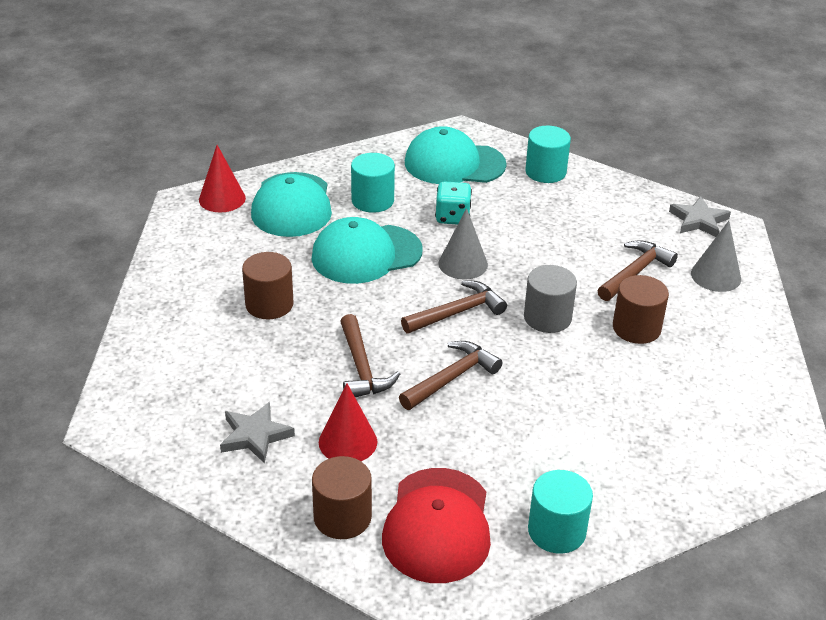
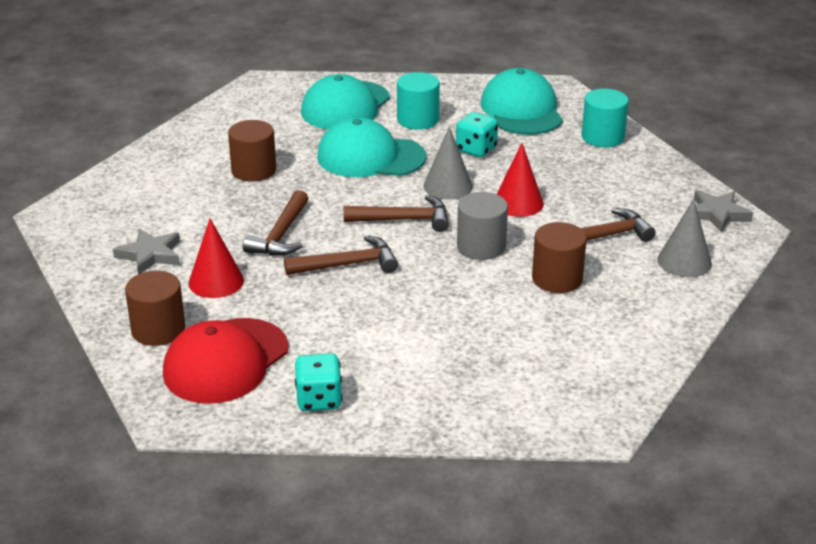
camera: 30 degrees right, 5 degrees down
(222, 199) = (293, 87): red cone -> red cone (518, 203)
(454, 164) = (521, 110): turquoise cap -> turquoise cap turned 45 degrees clockwise
(556, 531) = (319, 400): turquoise cylinder -> turquoise dice

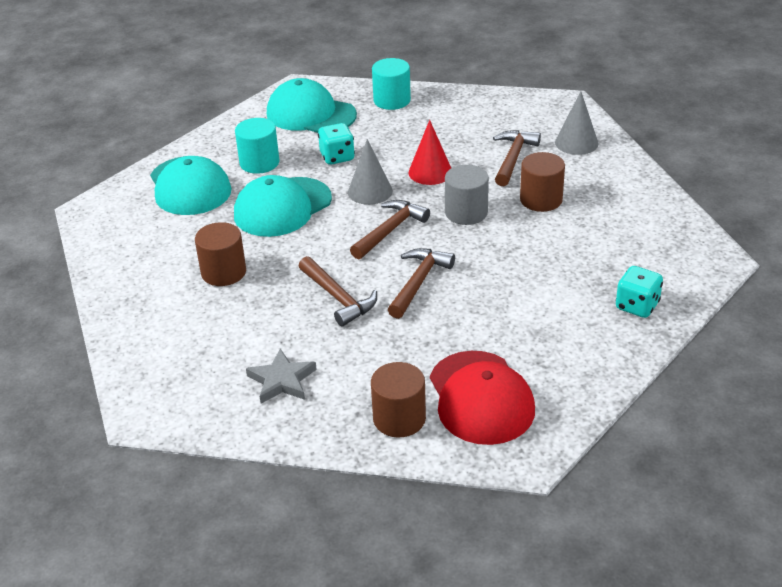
camera: 50 degrees left, 5 degrees up
(216, 281) = (365, 359): red cone -> none
(319, 400) = (576, 370): turquoise dice -> turquoise dice (637, 306)
(717, 213) = (537, 105): grey star -> none

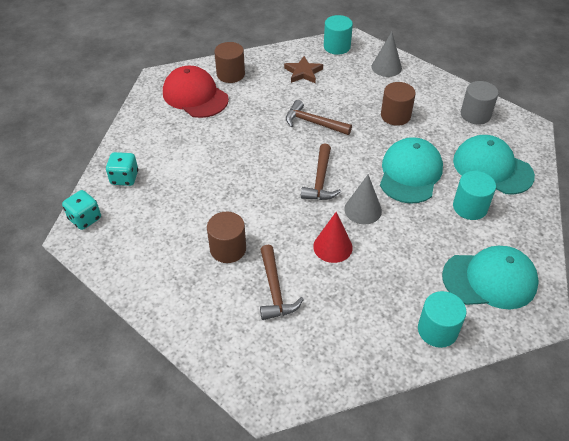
camera: 150 degrees right, 10 degrees up
(183, 410) = (337, 47): none -> turquoise cylinder
(282, 380) = (303, 72): grey star -> brown star
(337, 157) = (418, 235): turquoise dice -> turquoise dice (85, 219)
(418, 282) = (273, 148): brown hammer -> none
(466, 212) = (278, 215): grey cylinder -> grey cylinder (475, 115)
(576, 143) = (228, 334): grey cone -> grey cone (386, 67)

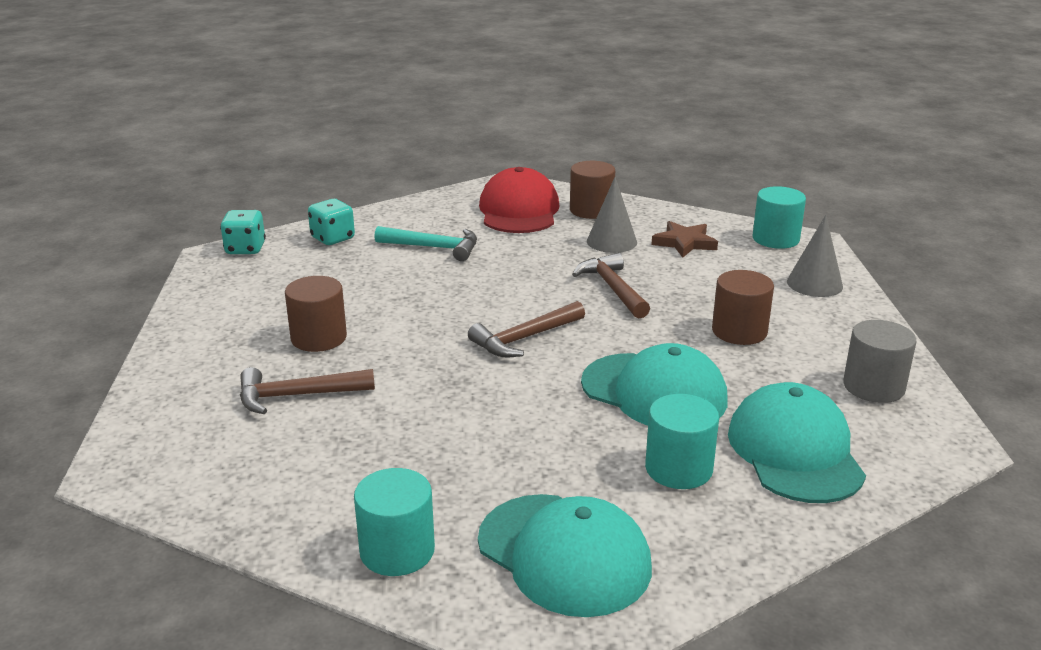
camera: 45 degrees right, 20 degrees down
(191, 149) = (433, 247): none -> turquoise hammer
(275, 290) = (298, 396): brown hammer -> brown hammer turned 45 degrees clockwise
(332, 247) = (426, 399): red cone -> none
(363, 210) = (525, 390): grey cone -> grey cone (611, 241)
(410, 173) = (654, 391): turquoise cap -> turquoise cap turned 60 degrees clockwise

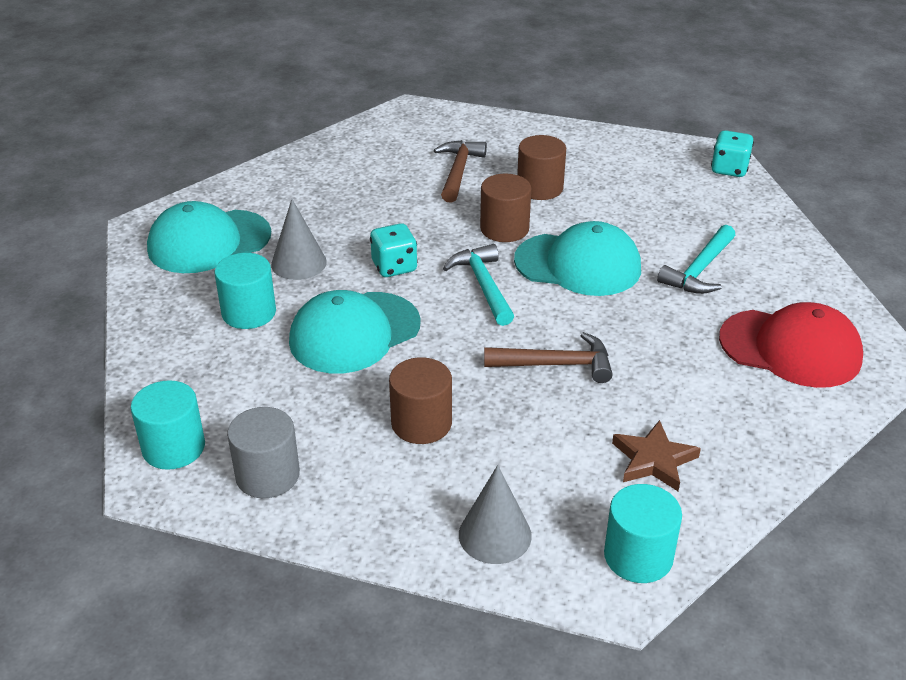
camera: 110 degrees right, 10 degrees up
(333, 238) = (741, 215): turquoise dice -> turquoise dice (394, 267)
(397, 551) = (263, 187): turquoise cylinder -> turquoise cylinder (173, 447)
(525, 338) = (483, 285): brown hammer -> turquoise hammer
(591, 210) = (780, 409): brown cylinder -> brown cylinder (504, 229)
(611, 241) = (677, 398): grey cone -> grey cone (299, 263)
(795, 451) = (221, 380): turquoise cap -> turquoise cap (578, 264)

